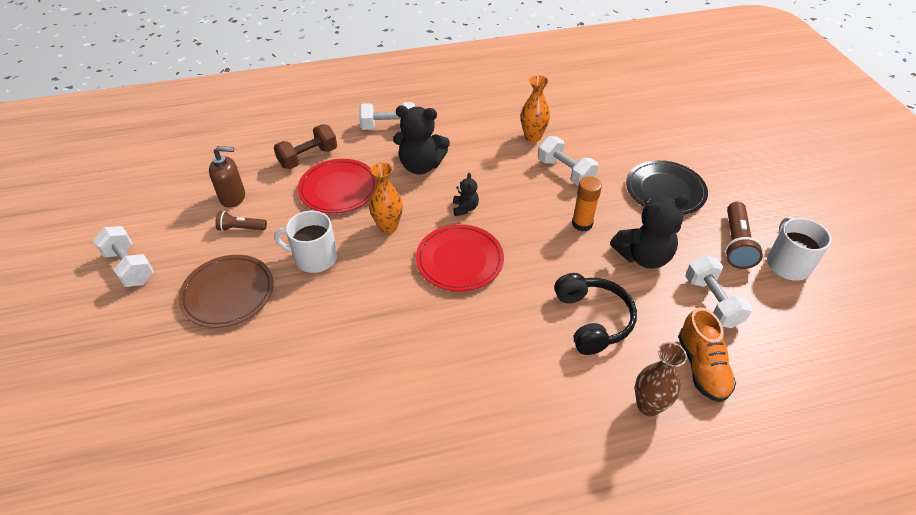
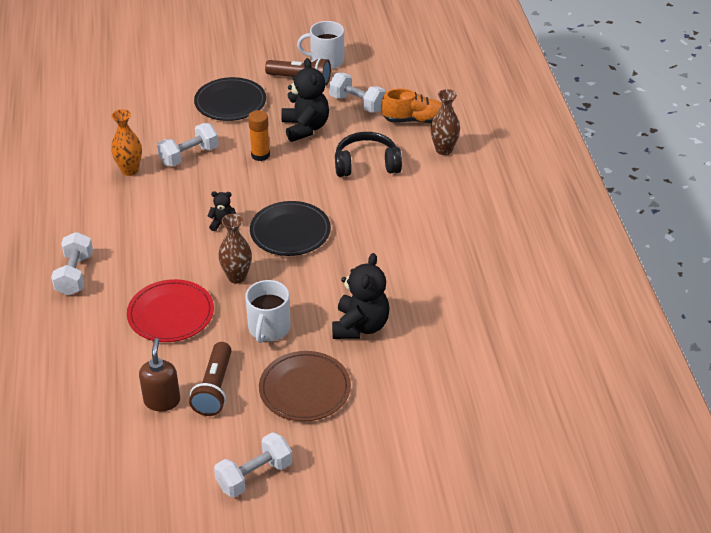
camera: 85 degrees left, 5 degrees down
(241, 228) = (214, 388): brown flashlight -> brown flashlight, size x1.64
(308, 157) = (110, 340): brown dumbbell -> none
(388, 227) = (237, 277): orange vase -> brown vase
(421, 166) = (151, 251): black teddy bear -> black teddy bear (360, 326)
(459, 260) = (290, 232): red plate -> black plate
(712, 302) = (357, 103): white dumbbell -> white dumbbell turned 45 degrees clockwise

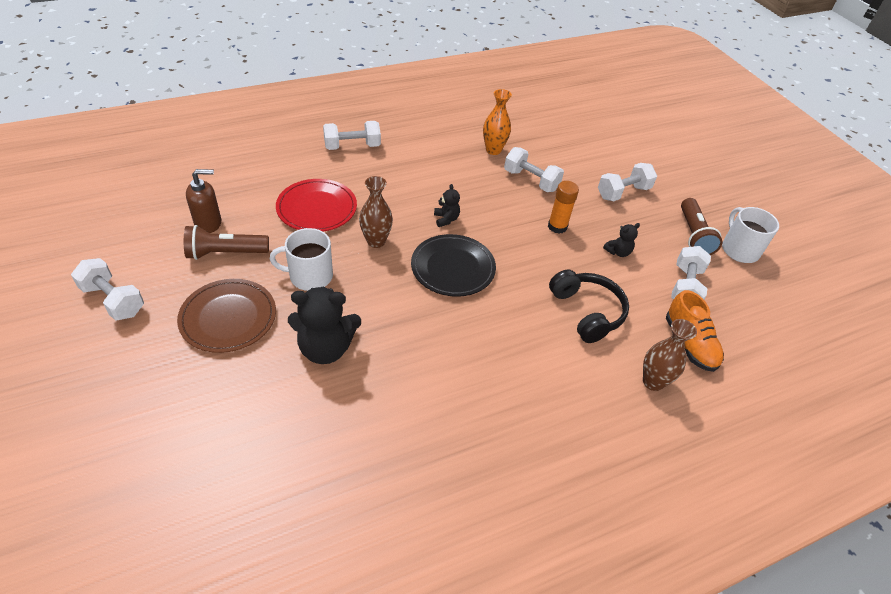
camera: 70 degrees right, 5 degrees up
(230, 102) = (623, 192): black plate -> white dumbbell
(305, 128) = (618, 252): black teddy bear -> black teddy bear, size x0.50

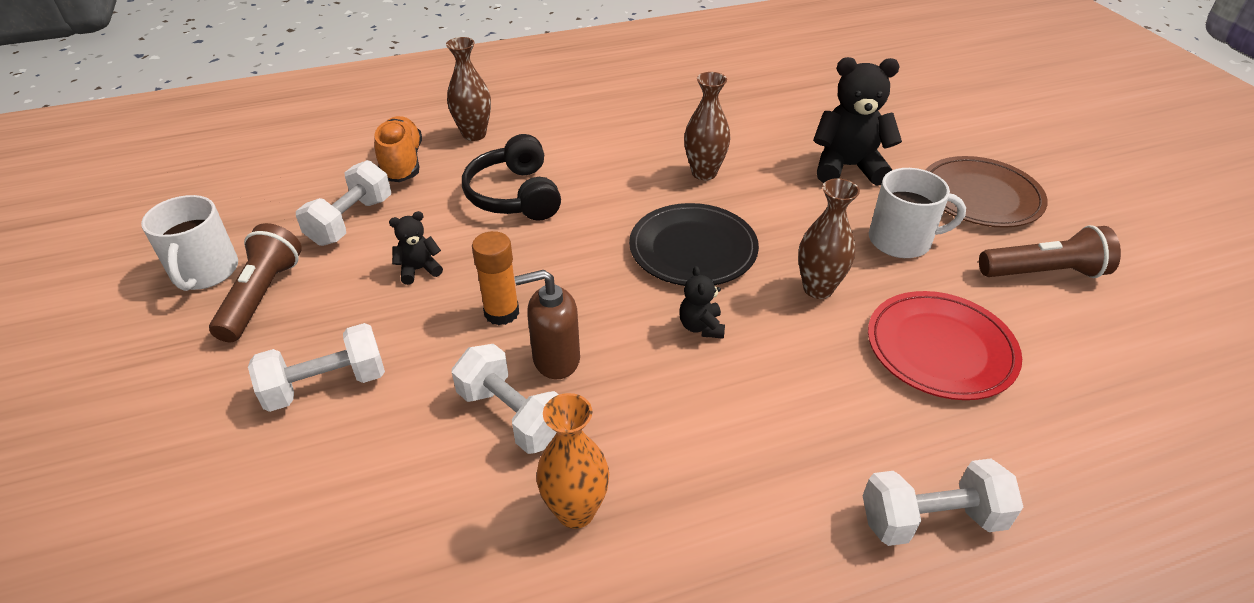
camera: 170 degrees left, 5 degrees down
(113, 300) = (1141, 216): white dumbbell -> none
(208, 223) = (1109, 321): brown soap dispenser -> brown soap dispenser (556, 359)
(447, 338) = (704, 173): none -> brown vase

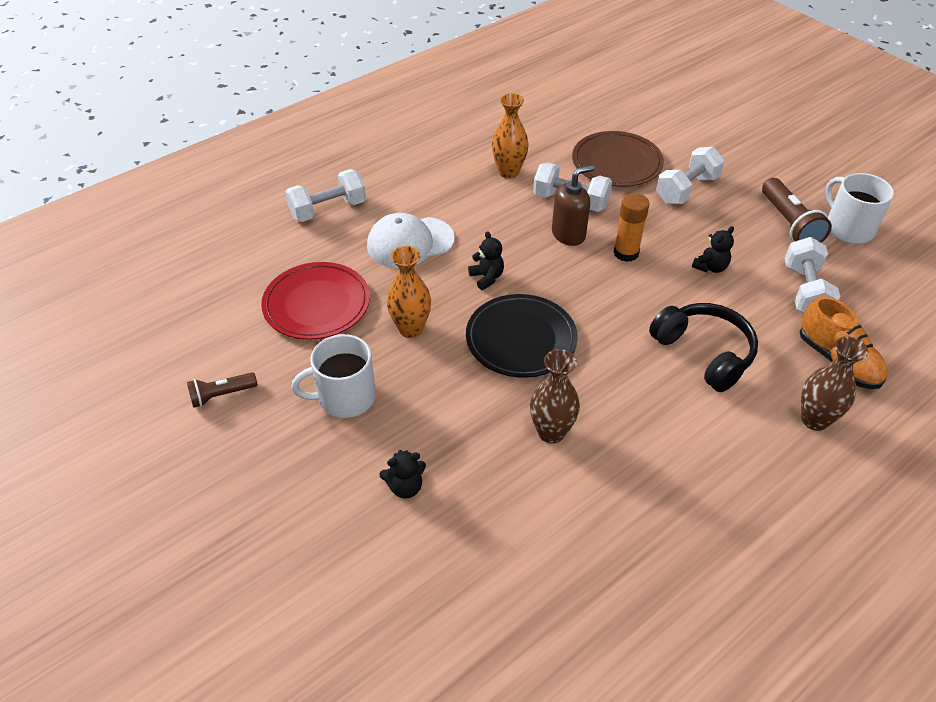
camera: 160 degrees right, 5 degrees up
(794, 410) = (410, 242): none -> white cap
(818, 289) = (411, 329): brown vase -> orange vase
(847, 167) = (405, 487): black teddy bear -> black teddy bear, size x0.50
(980, 196) = (262, 481): brown plate -> brown plate (616, 163)
(1044, 272) = (221, 395): brown flashlight -> brown flashlight, size x0.61

